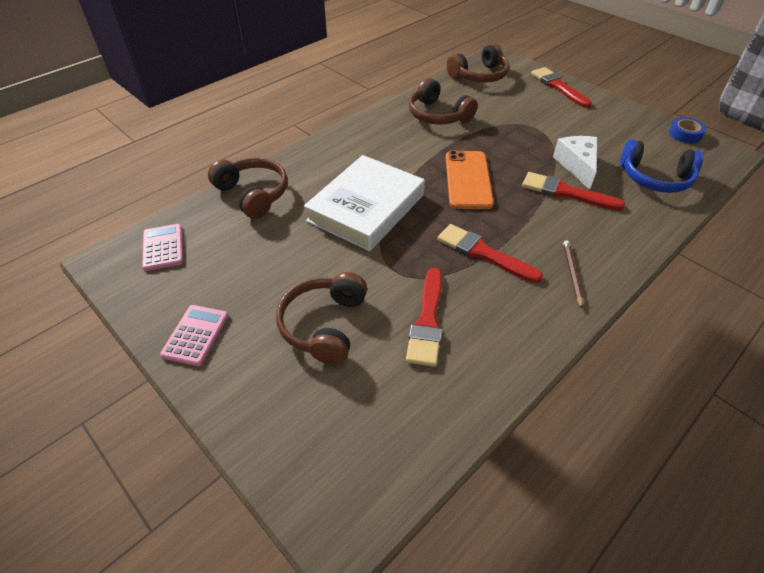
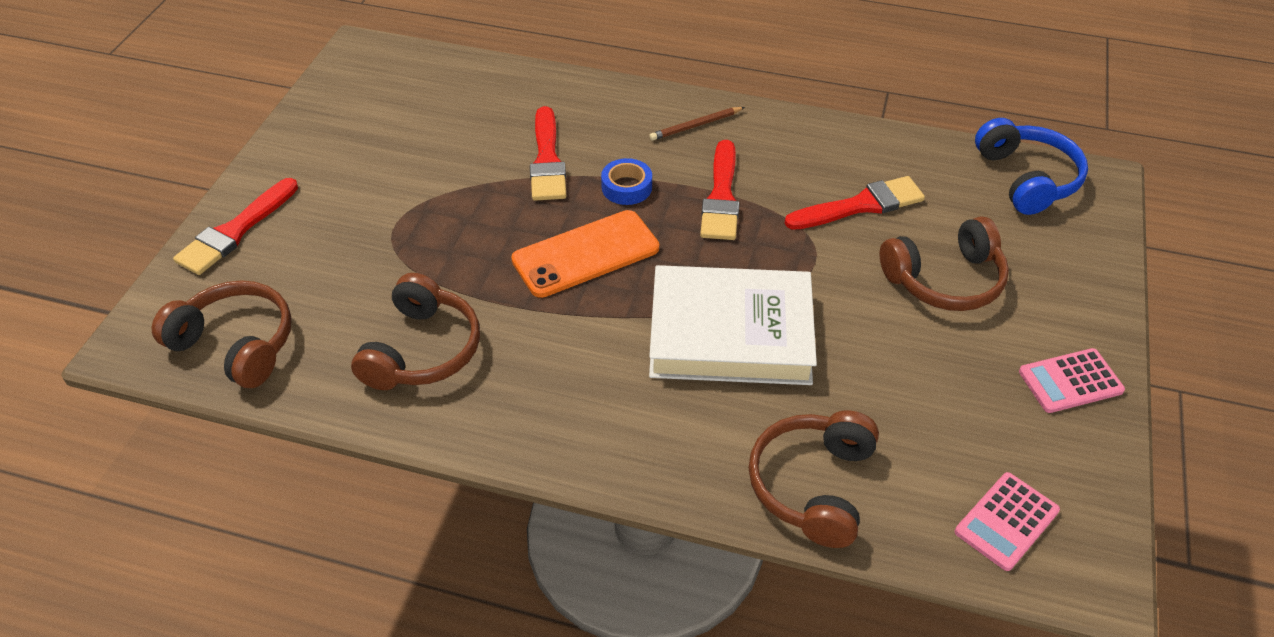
camera: 120 degrees left, 0 degrees up
(577, 165) = (476, 163): white cheese -> none
(655, 178) = (461, 96): blue headphones -> blue headphones (1027, 178)
(685, 134) = (329, 86): blue tape -> blue tape (626, 187)

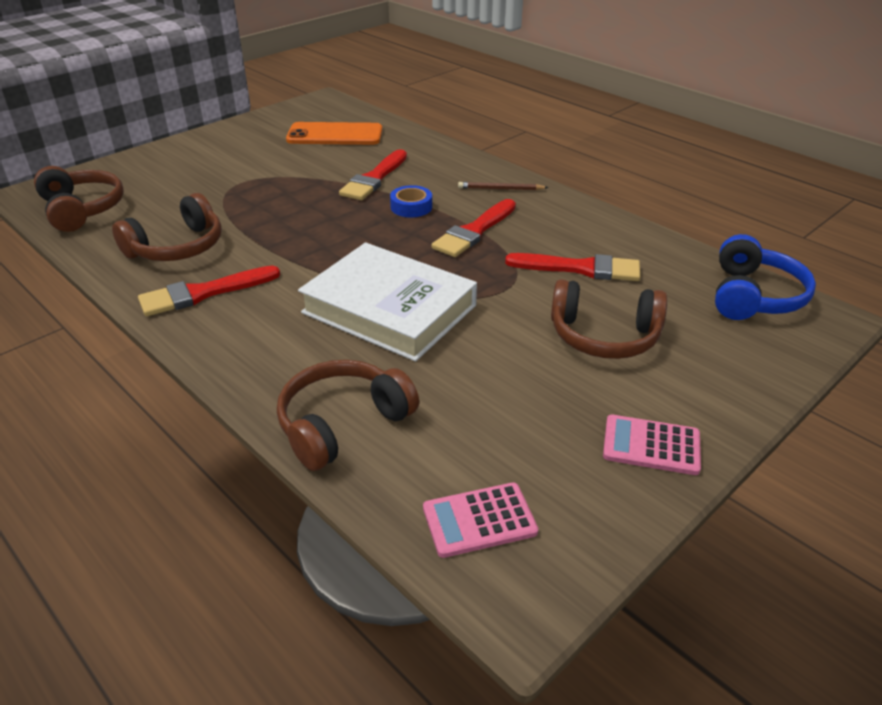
camera: 30 degrees right, 10 degrees down
(235, 231) = (150, 159): red brush -> red brush (203, 293)
(585, 254) = (340, 233): orange phone -> orange phone (335, 135)

